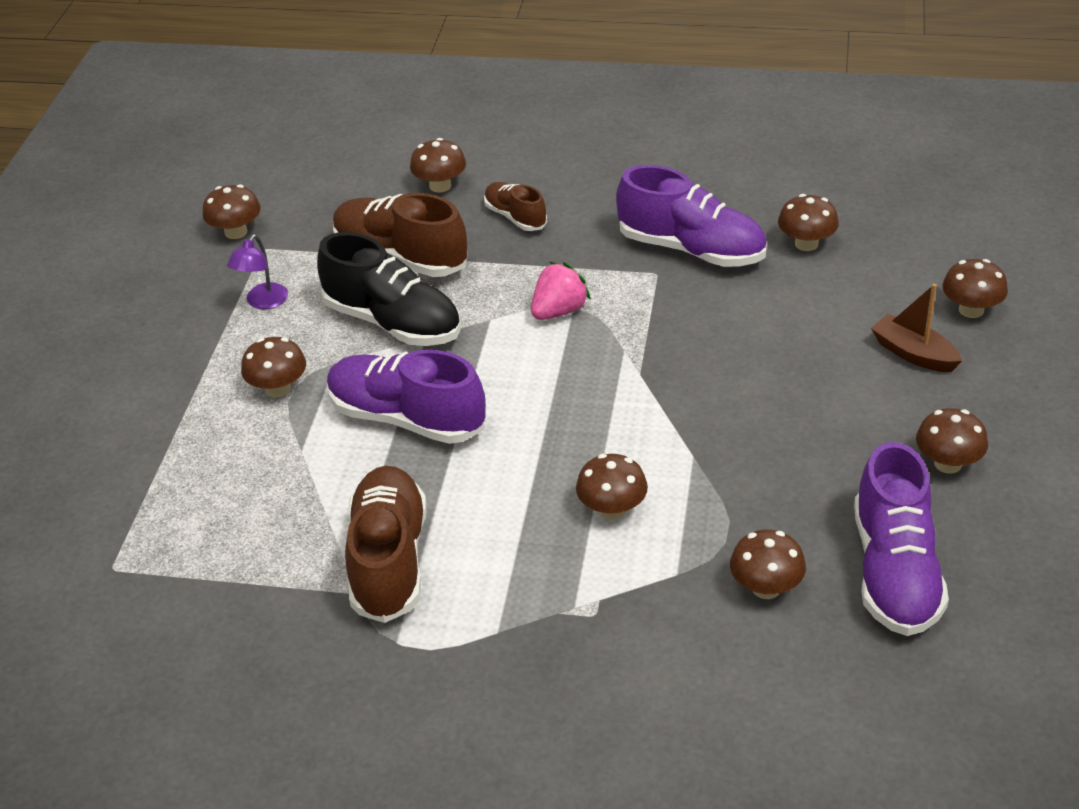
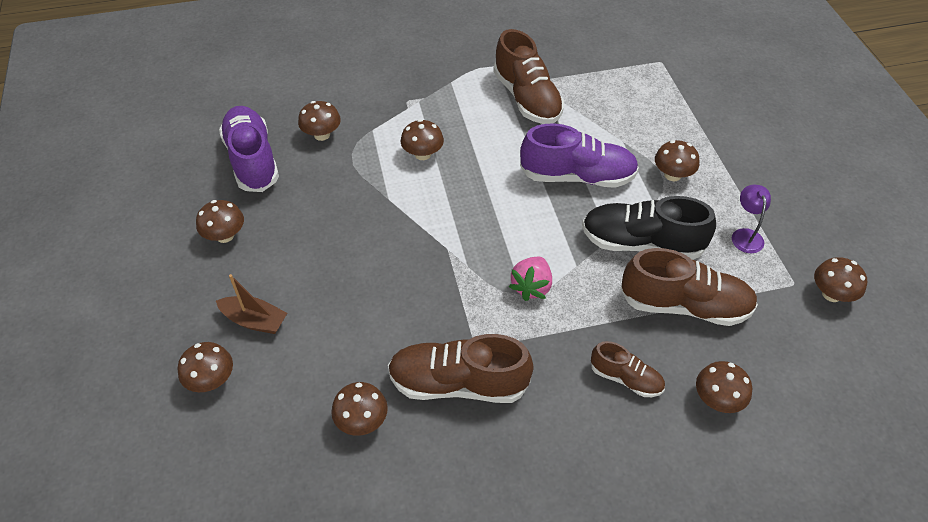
camera: 155 degrees right, 10 degrees up
(691, 250) = (458, 383): purple shoe -> brown shoe

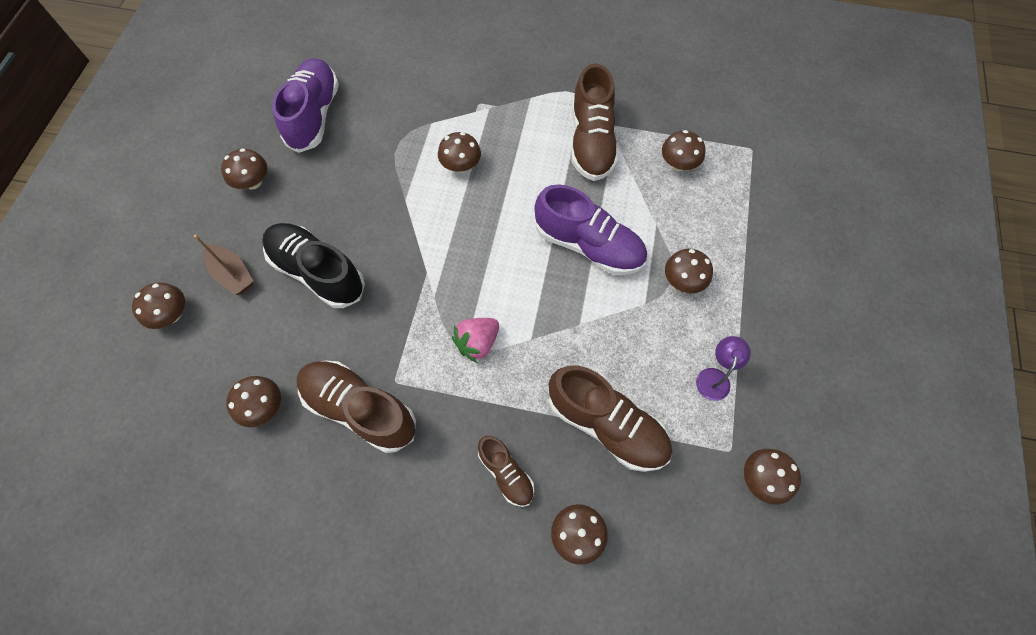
camera: 25 degrees right, 15 degrees up
(322, 135) = (385, 111): brown mushroom -> brown mushroom (678, 164)
(641, 243) = (606, 342): black shoe -> black shoe (318, 272)

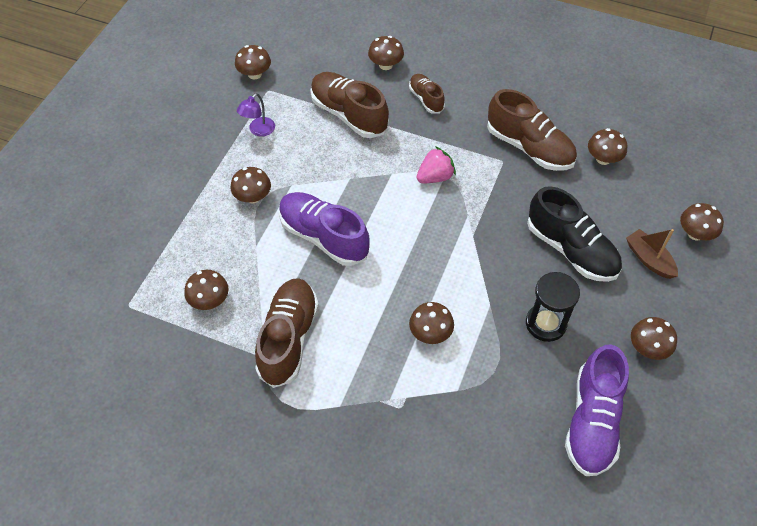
camera: 170 degrees left, 10 degrees down
(350, 190) = (545, 324): none -> black hourglass

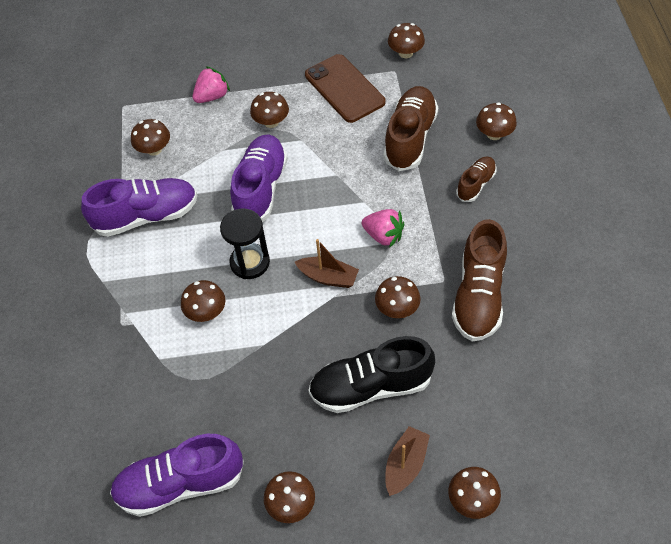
camera: 65 degrees right, 0 degrees up
(182, 227) = (212, 96): none -> pink strawberry
(258, 130) = (344, 89): purple lamp -> brown phone
(288, 338) = (146, 216): brown shoe -> purple shoe
(451, 231) = (328, 277): none -> brown boat
(545, 324) = (268, 400): black hourglass -> black hourglass (250, 262)
(571, 250) = (371, 386): black shoe -> black shoe turned 60 degrees clockwise
(603, 159) = (514, 369): brown mushroom -> brown mushroom (397, 308)

